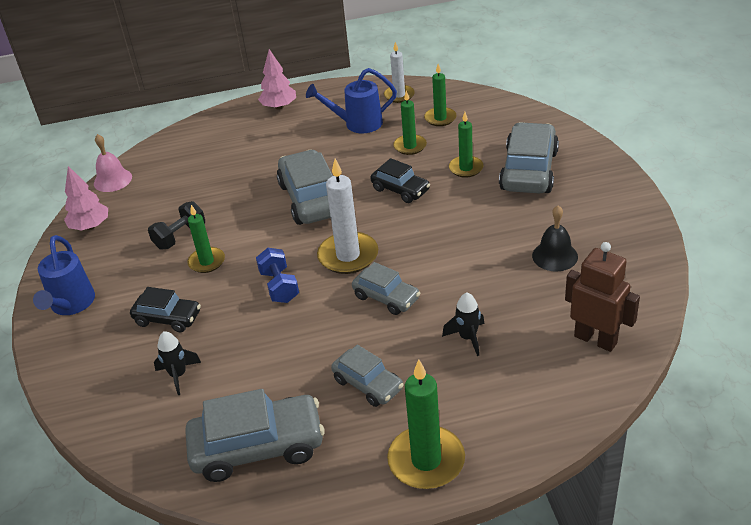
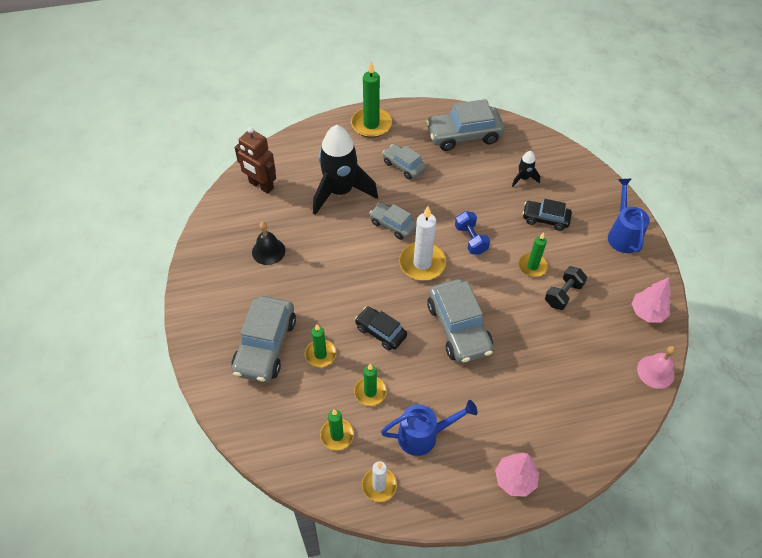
camera: 175 degrees right, 15 degrees up
(467, 338) = (340, 191): black rocket -> black rocket, size x2.28

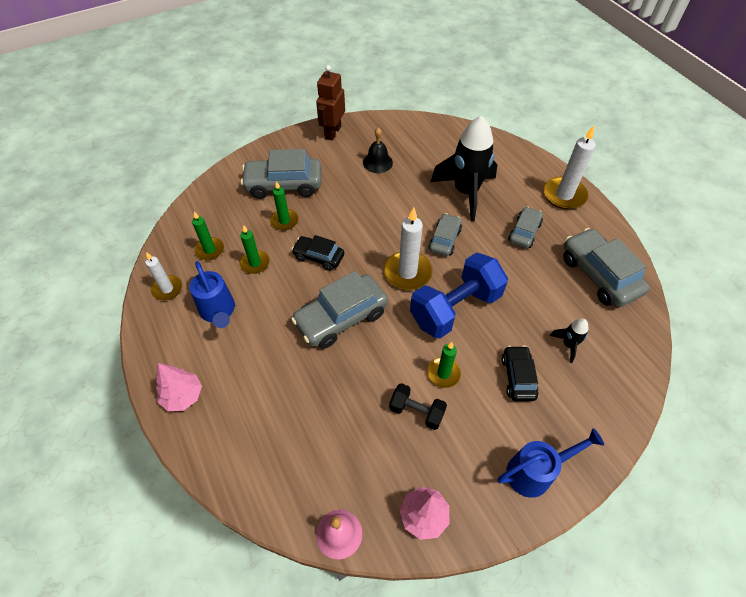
camera: 75 degrees right, 0 degrees up
(261, 185) = (445, 139): brown robot -> brown robot (332, 132)
(371, 124) = (564, 195): green candle -> white candle
(380, 332) = (318, 257): black car -> black car turned 90 degrees counterclockwise
(470, 239) = (455, 308): blue dumbbell -> blue dumbbell, size x1.95

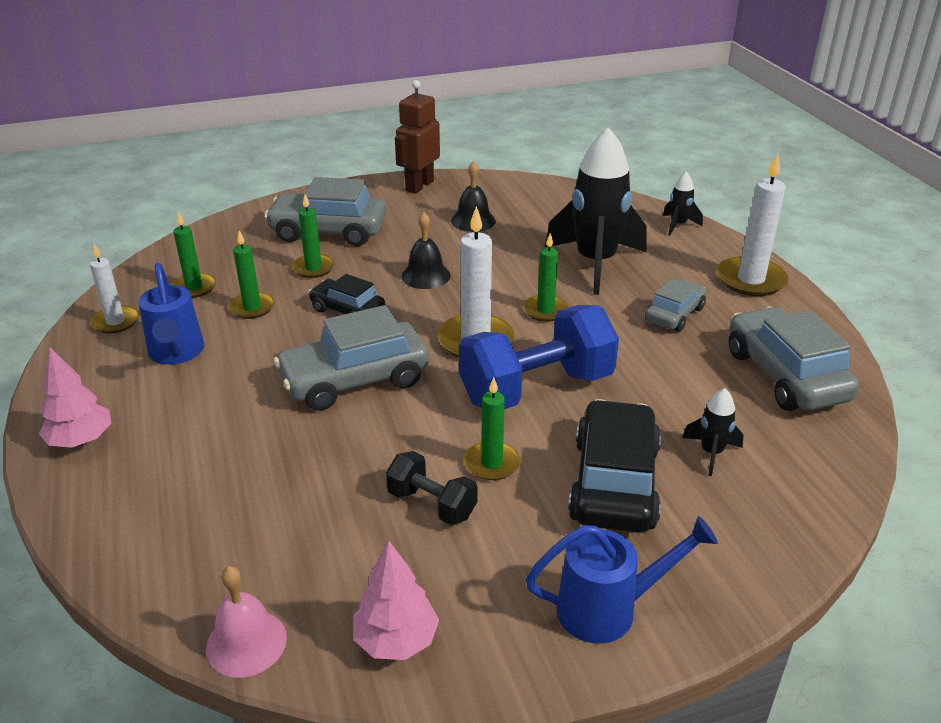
camera: 10 degrees right, 20 degrees down
(360, 218) = (425, 276): none -> black bell
(444, 239) = (545, 310): grey car -> green candle
(510, 150) = (678, 225): none -> black rocket
(518, 377) = (614, 483): black car -> black car, size x1.71

